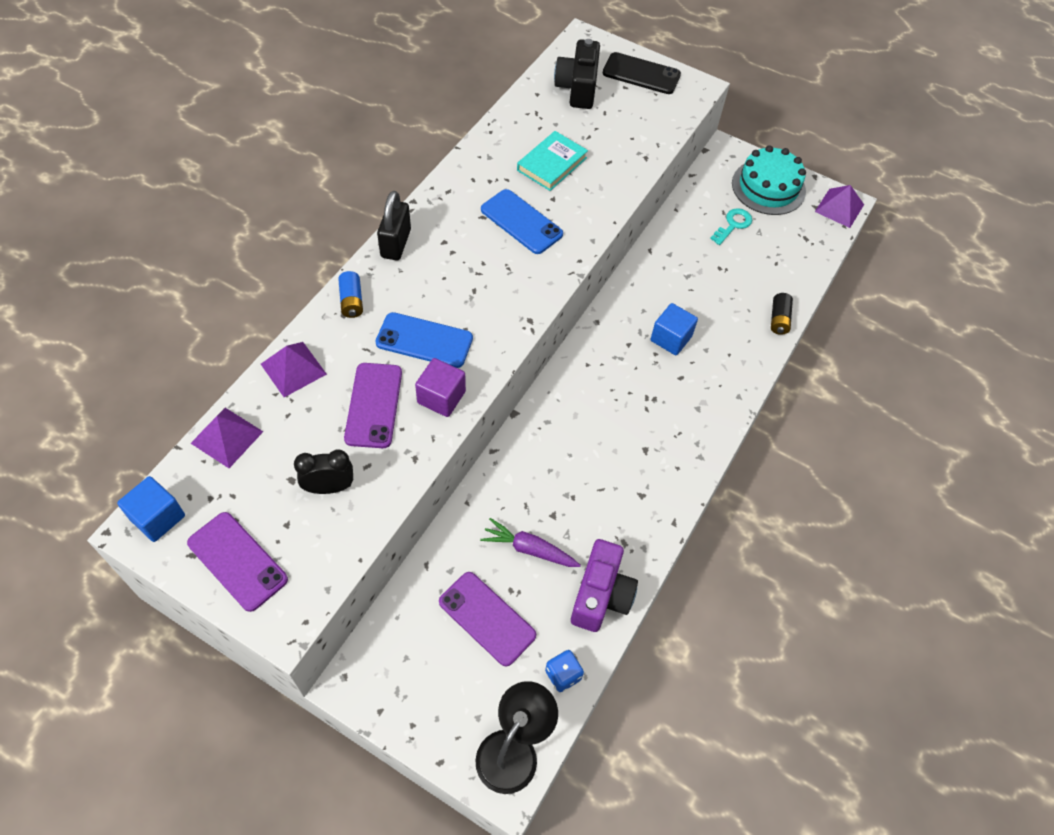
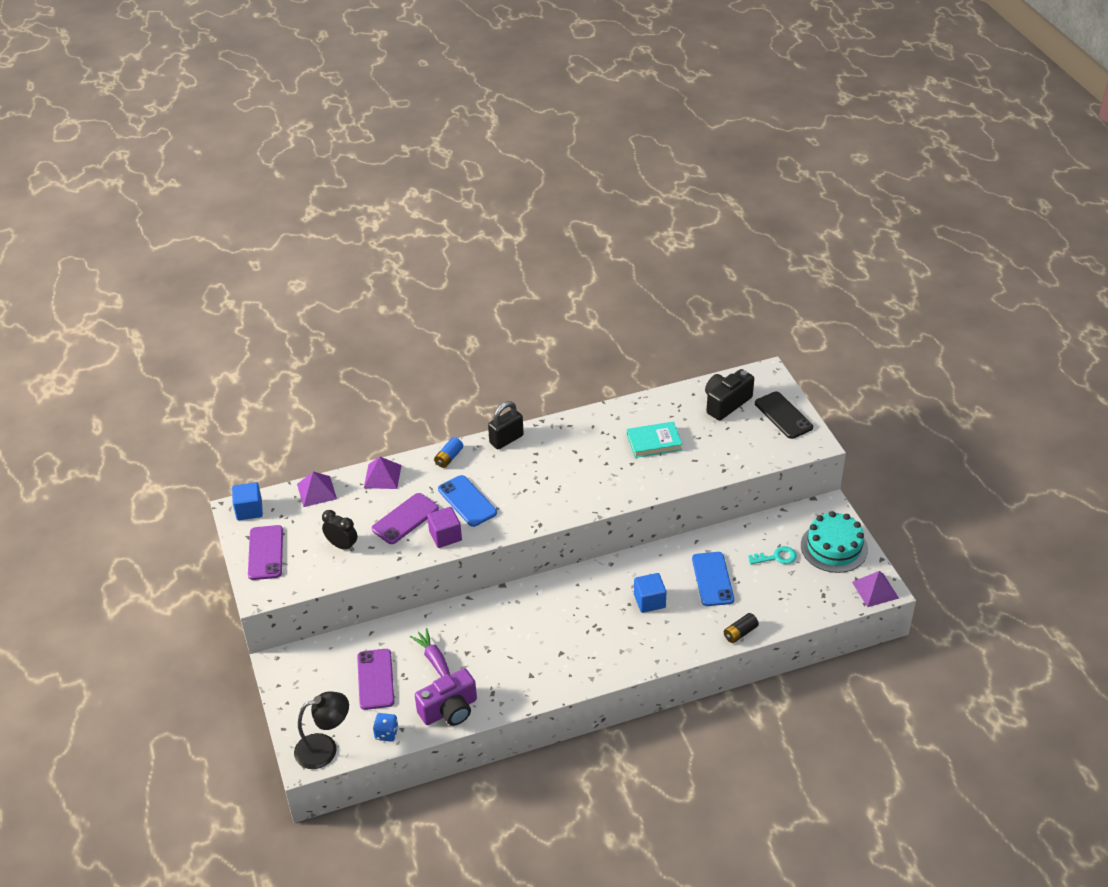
camera: 45 degrees right, 15 degrees down
(521, 222) = (595, 466): blue phone -> blue phone (712, 579)

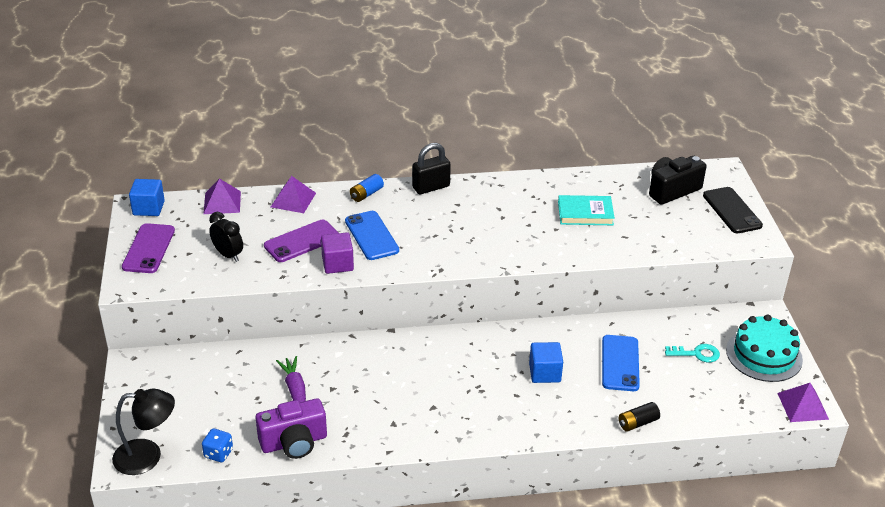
camera: 10 degrees right, 5 degrees down
(375, 679) = (227, 397): purple phone -> none

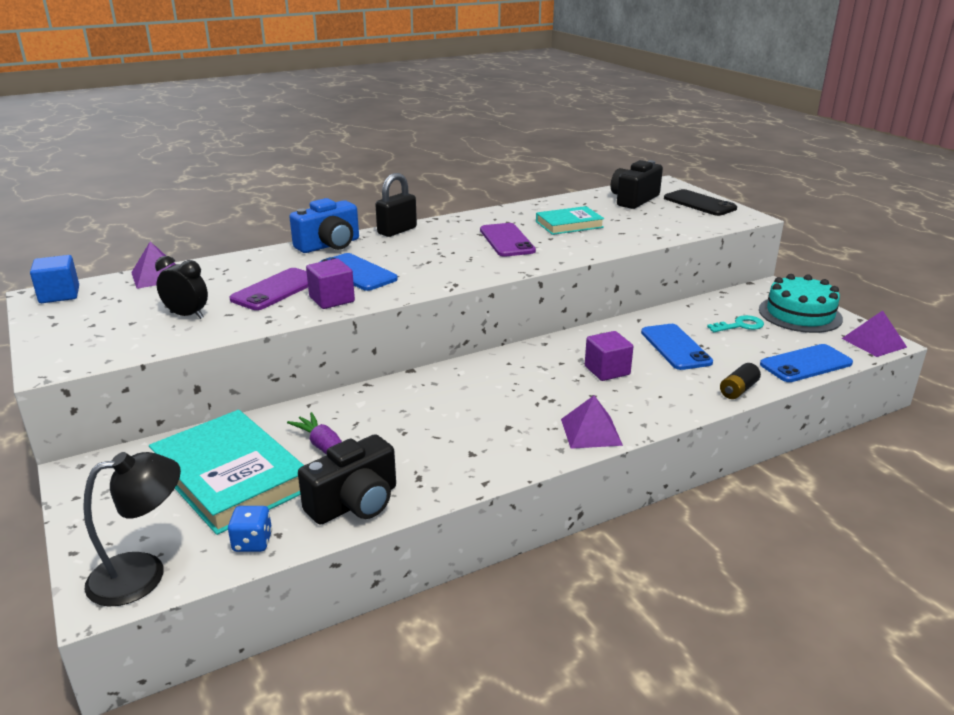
camera: 20 degrees left, 10 degrees down
(148, 249) = (73, 328): purple phone -> purple phone (506, 240)
(224, 396) = (230, 477): none -> turquoise book
(293, 200) = (245, 261): purple pyramid -> purple pyramid (591, 432)
(294, 442) = (355, 503): purple camera -> black camera
(366, 194) = (329, 245): blue battery -> blue camera
(544, 373) = (607, 370): blue cube -> purple cube
(719, 412) = (805, 364): none -> blue phone

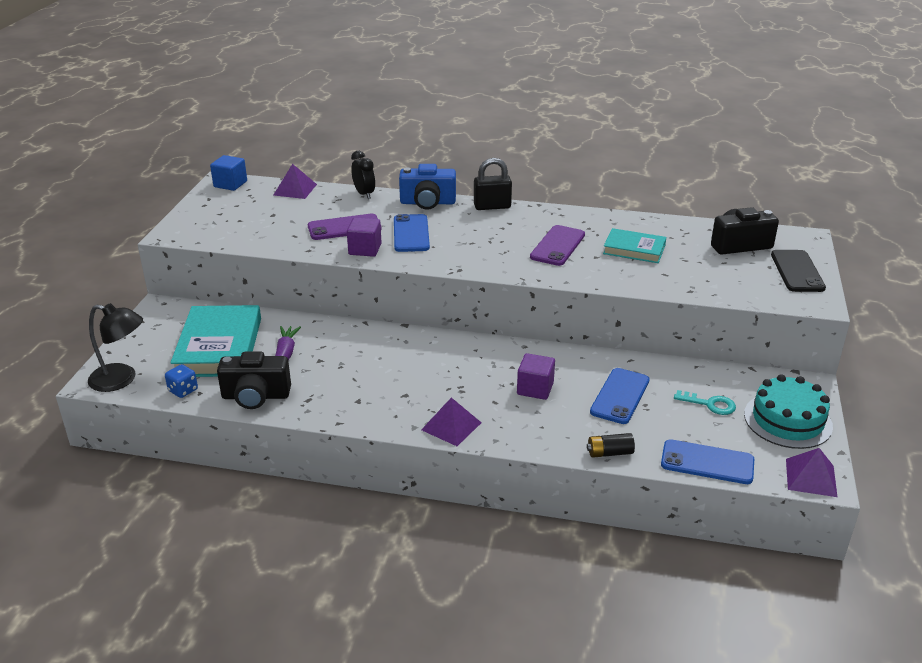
camera: 40 degrees right, 5 degrees up
(187, 315) = (272, 227): black clock -> black clock (364, 194)

